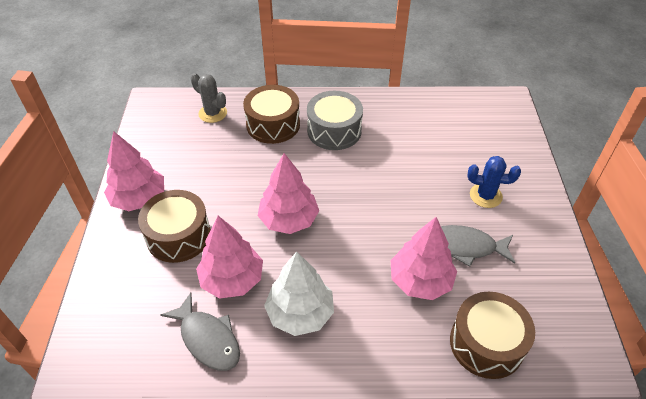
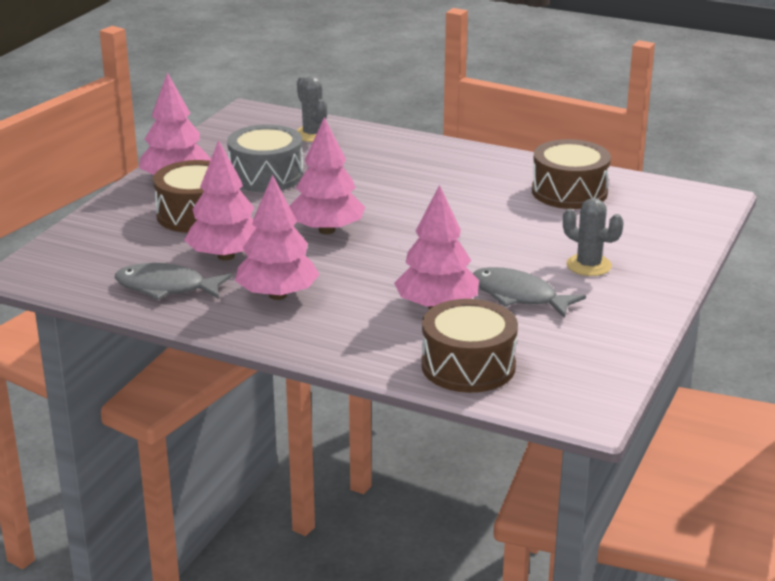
camera: 25 degrees right, 20 degrees down
(208, 339) = (166, 287): grey fish -> grey fish turned 120 degrees clockwise
(273, 124) = (376, 157): brown drum -> brown drum (569, 192)
(300, 313) = (277, 295): white tree -> pink tree
(334, 131) = (447, 176): grey drum -> grey drum (266, 176)
(485, 196) = (589, 265): blue cactus -> grey cactus

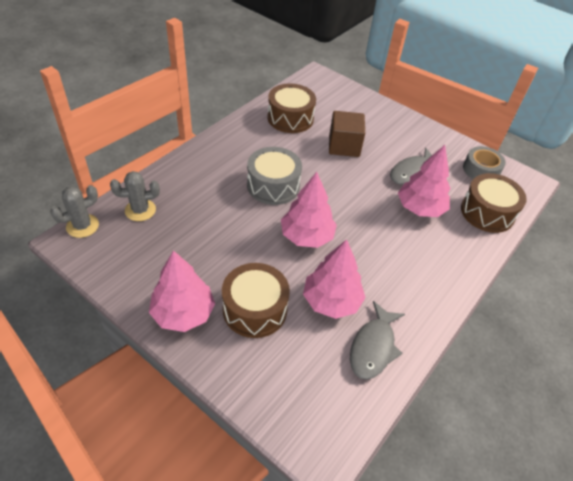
camera: 80 degrees left, 20 degrees up
(266, 176) = (202, 252): grey drum -> grey drum (273, 185)
(277, 295) = (395, 281): pink tree -> none
(538, 237) = (344, 146): none -> brown cube
(579, 359) = (481, 170): none -> grey tape
(589, 265) = (382, 137): grey cactus -> grey cactus (82, 226)

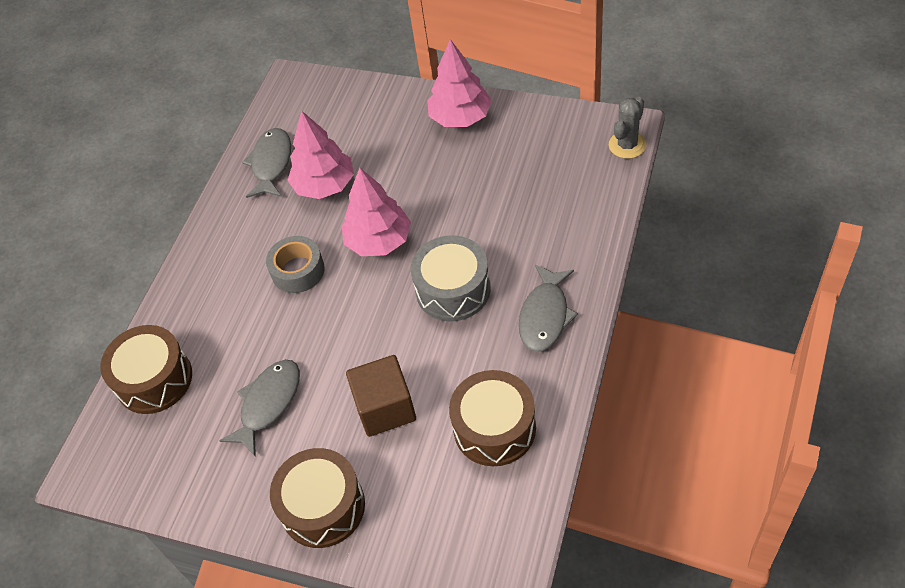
camera: 170 degrees right, 5 degrees up
(140, 210) = (584, 187): grey cactus -> none
(228, 151) = (545, 316): none -> grey fish
(255, 309) = (396, 147): brown drum -> brown drum (323, 507)
(420, 208) = (248, 343): pink tree -> none
(481, 170) = (162, 461): grey tape -> grey tape (298, 271)

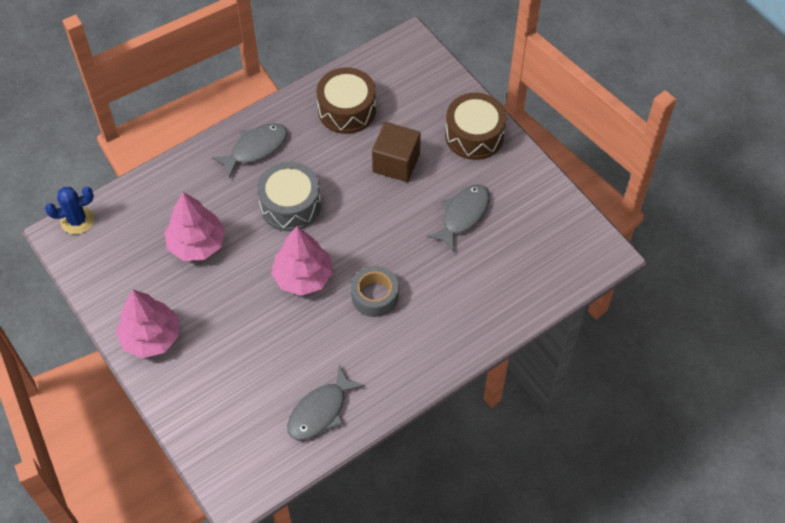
camera: 150 degrees left, 5 degrees up
(154, 379) = (525, 285): brown drum -> none
(268, 403) = (463, 215): grey fish -> grey fish turned 150 degrees clockwise
(325, 185) = (299, 355): pink tree -> pink tree (197, 244)
(627, 145) = (77, 220): grey cactus -> blue cactus

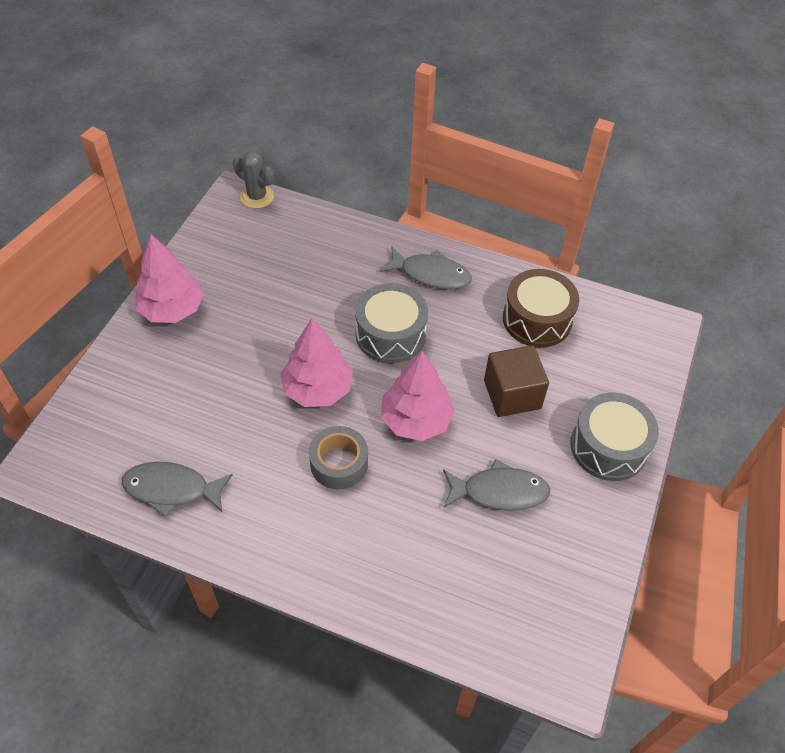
camera: 55 degrees right, 5 degrees down
(77, 220) = (257, 197): blue cactus -> grey cactus
(197, 244) = (293, 288): pink tree -> pink tree (416, 420)
(474, 135) = (608, 447): brown drum -> grey drum

